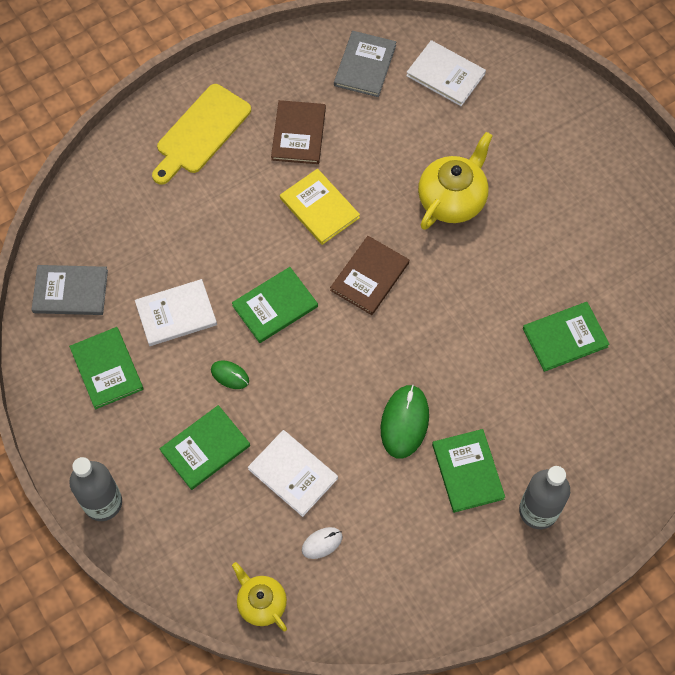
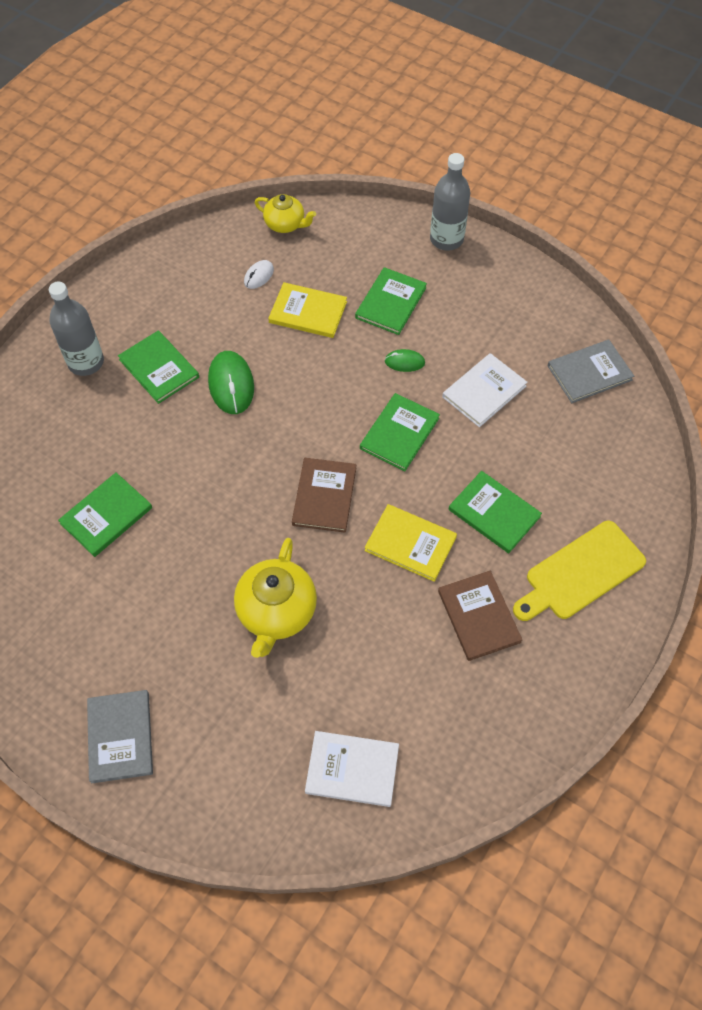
camera: 155 degrees right, 5 degrees down
(107, 369) = (512, 327): green book -> green book (494, 513)
(201, 132) = (580, 573): yellow cutting board -> yellow cutting board turned 135 degrees counterclockwise
(293, 473) = (308, 312): white book -> yellow book
(364, 65) = (453, 738): grey book -> grey book (120, 737)

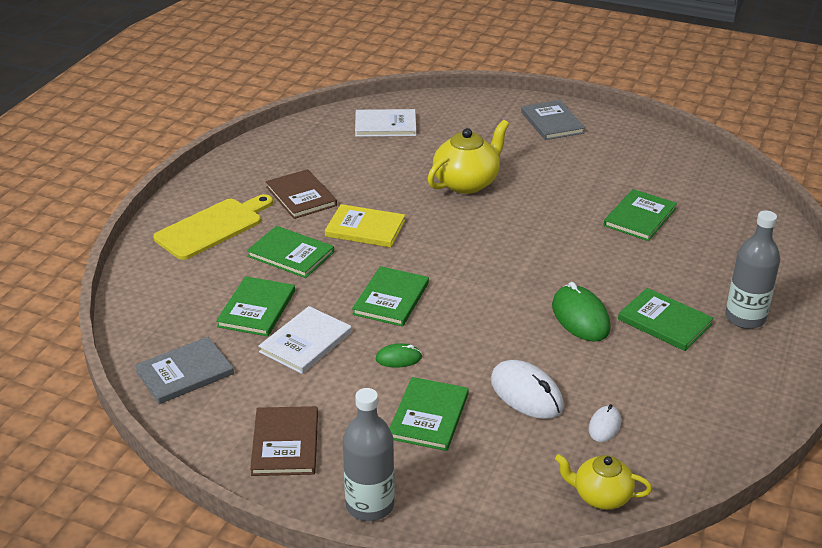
camera: 170 degrees right, 25 degrees down
(276, 612) = (467, 183): yellow teapot -> yellow teapot turned 45 degrees clockwise
(308, 312) = (526, 393): yellow book -> white mouse
(324, 496) = (451, 248): brown book -> brown book (285, 443)
(528, 439) = (257, 309): none -> green book

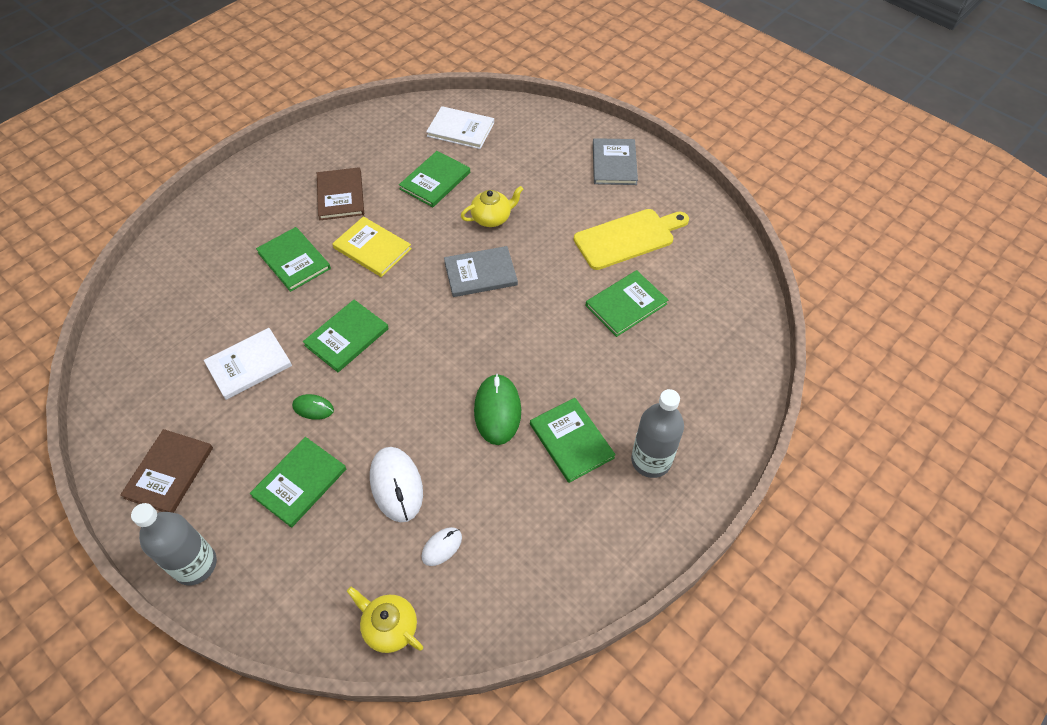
camera: 20 degrees right, 20 degrees up
(185, 373) = (137, 368): grey book -> grey book (480, 273)
(213, 227) = (249, 211): yellow cutting board -> yellow cutting board (628, 238)
(257, 309) = (232, 315): green book -> green book (435, 181)
(467, 183) = (492, 218): yellow teapot -> yellow teapot, size x0.63

